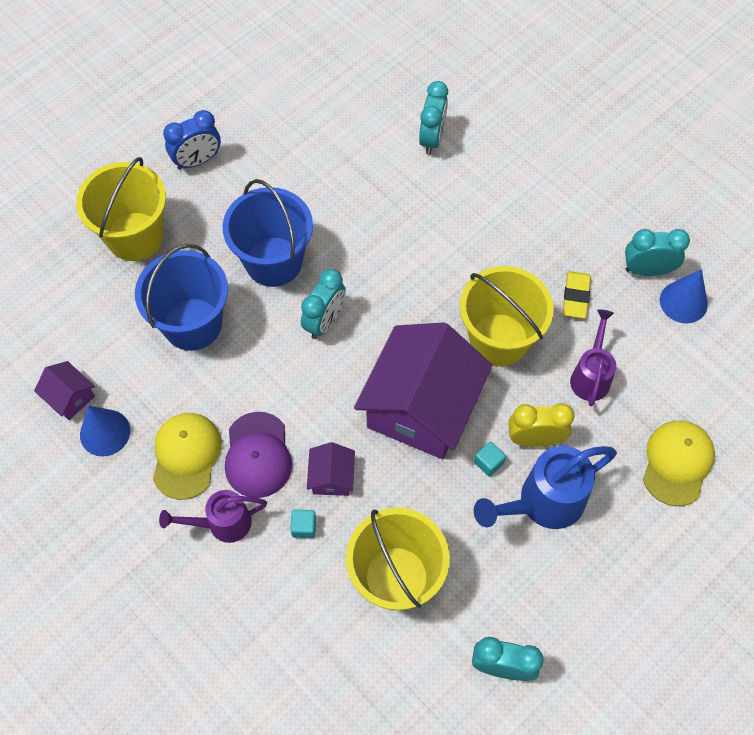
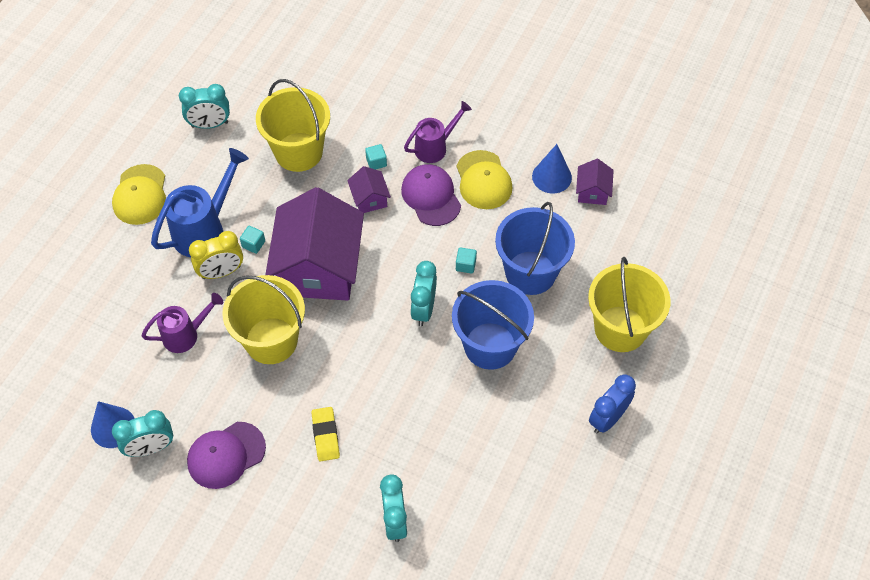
camera: 160 degrees right, 5 degrees down
(70, 397) = (592, 191): purple house -> purple house turned 75 degrees clockwise
(257, 356) = (465, 265): none -> turquoise cube
(573, 240) = (226, 455): none -> purple cap
(576, 297) = (212, 400): yellow eraser -> yellow eraser (325, 435)
(591, 376) = (185, 335): purple watering can -> purple watering can turned 105 degrees counterclockwise
(677, 463) = (103, 289): yellow cap -> yellow cap (140, 195)

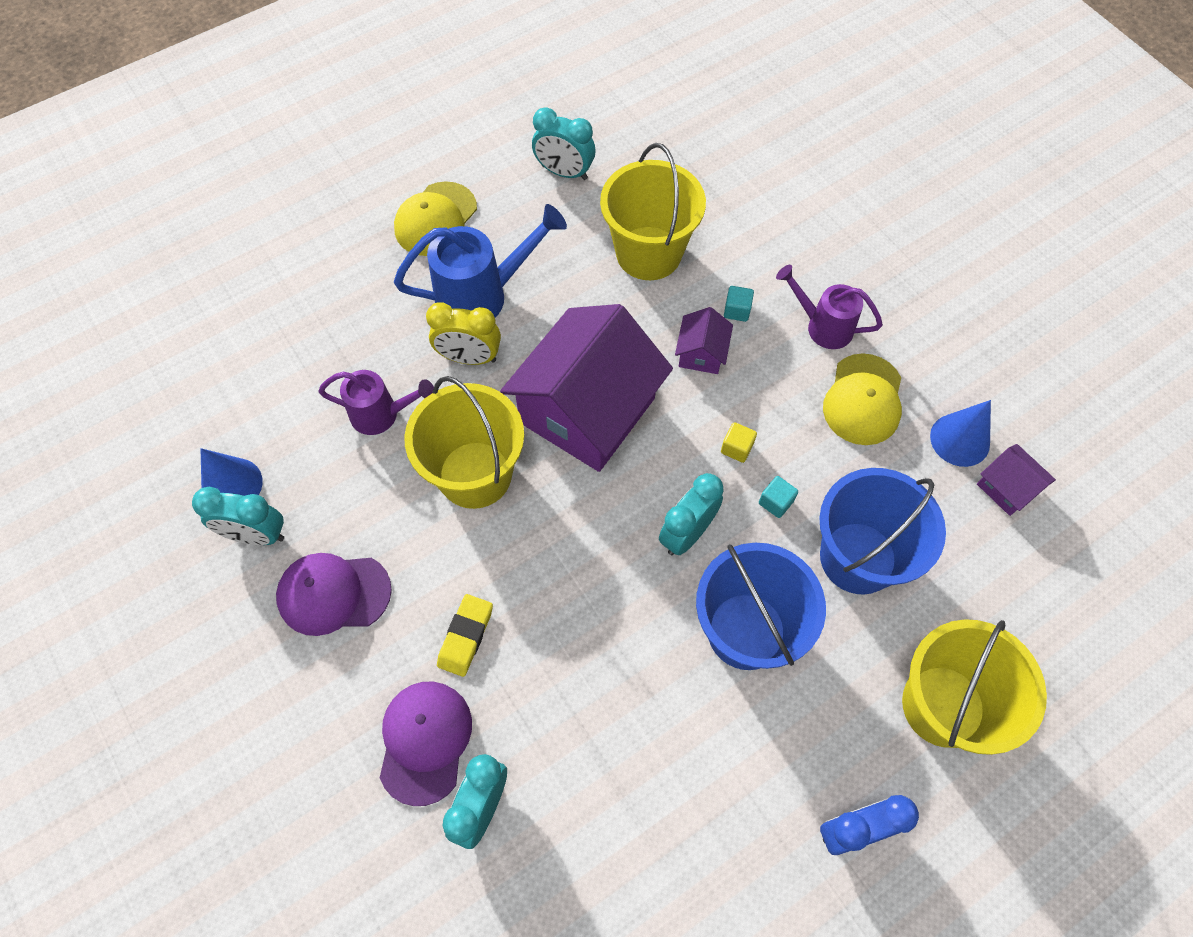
camera: 30 degrees right, 5 degrees up
(253, 244) = (527, 342): turquoise cube -> none
(424, 245) = (736, 448): none -> yellow cube
(431, 196) = (781, 388): purple cap -> purple cap (425, 741)
(435, 147) = (823, 326): purple watering can -> purple watering can turned 150 degrees counterclockwise
(592, 191) = (1007, 488): purple house -> purple house turned 75 degrees counterclockwise

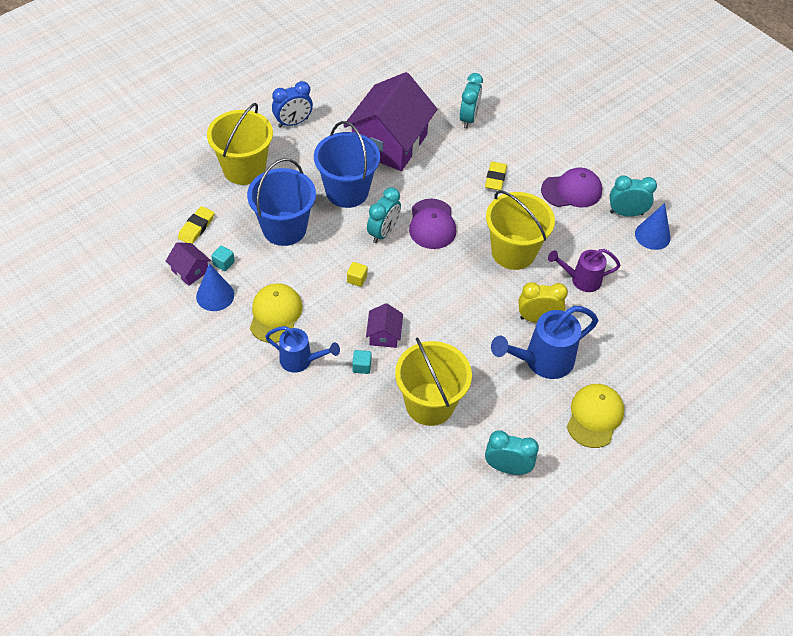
camera: 170 degrees right, 10 degrees down
(425, 741) = (503, 138): purple cap -> purple cap (432, 224)
(587, 410) = (453, 293): purple house -> purple house (389, 143)
(775, 502) = (332, 252): turquoise cube -> turquoise cube (223, 263)
(823, 326) = (300, 360): purple watering can -> blue watering can
(1011, 574) = (196, 227): none -> yellow eraser

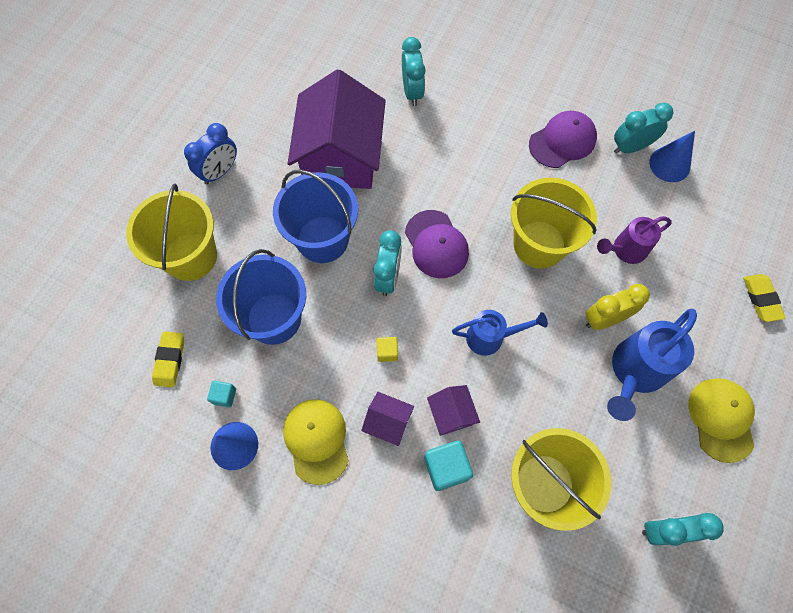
camera: 20 degrees left, 15 degrees up
(190, 271) = (189, 424): purple house -> purple house (388, 422)
(300, 360) = (374, 491): blue watering can -> blue watering can (490, 337)
(361, 366) = (446, 467): turquoise cube -> turquoise cube, size x1.74
(495, 178) = (476, 157): yellow eraser -> yellow eraser (761, 299)

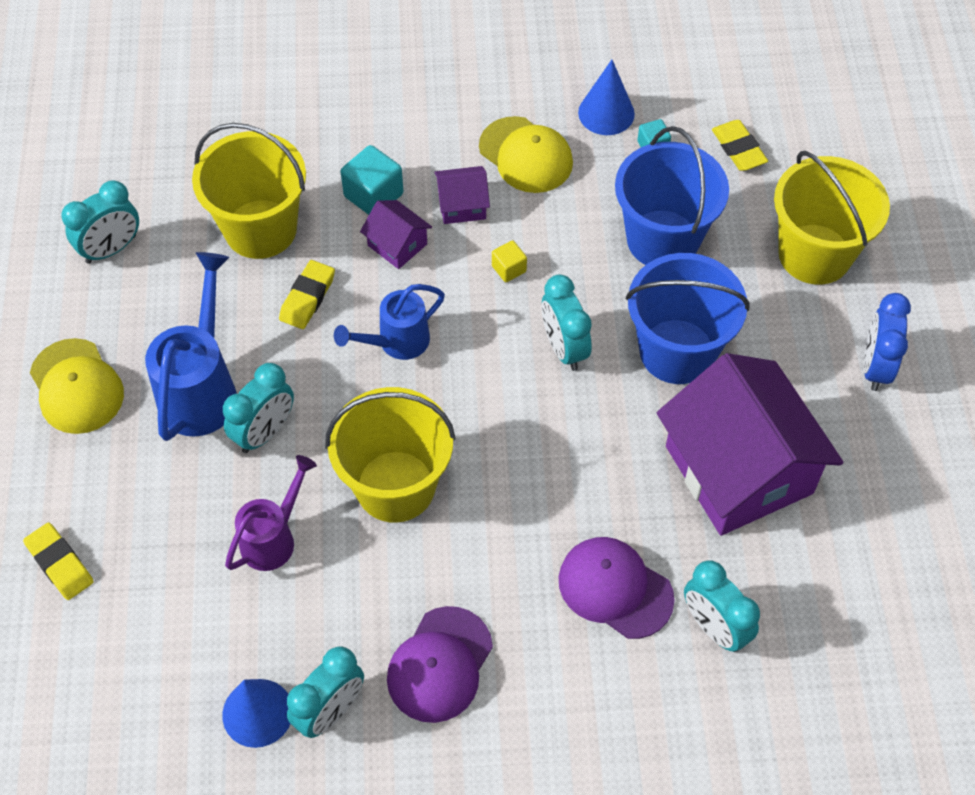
camera: 150 degrees right, 10 degrees down
(436, 244) = (530, 418): purple cap -> purple cap (615, 588)
(534, 404) = (307, 298): none -> yellow eraser
(604, 319) = (264, 432): yellow clock -> turquoise clock

